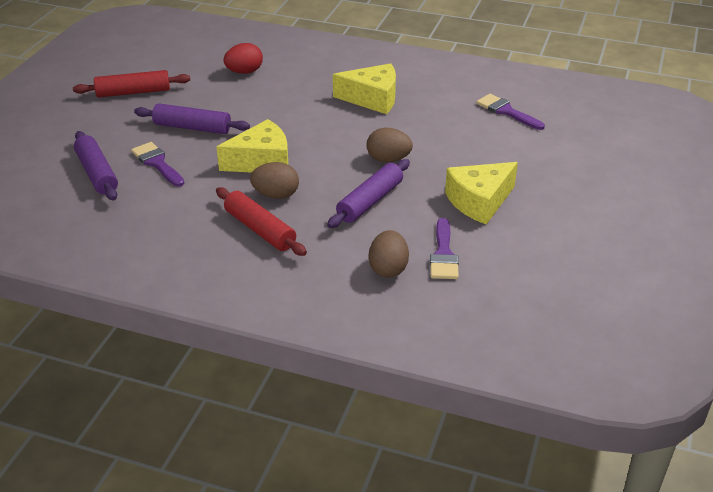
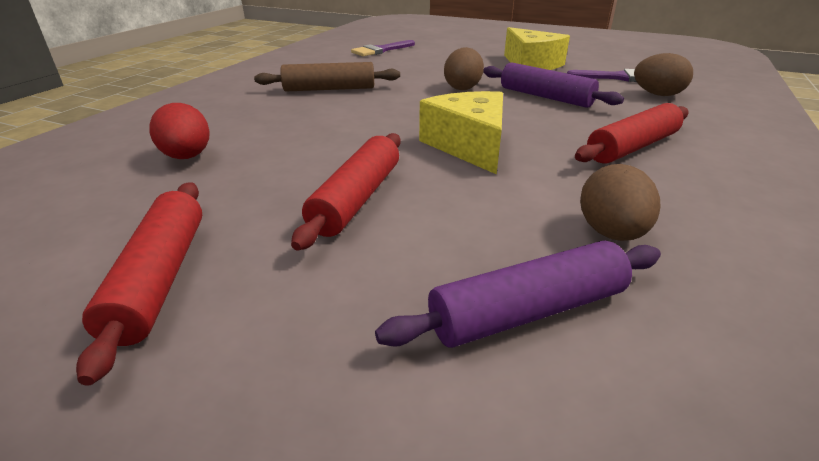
camera: 85 degrees left, 5 degrees down
(157, 163) = (478, 231): purple brush -> none
(192, 127) = (356, 199): purple rolling pin -> red rolling pin
(276, 195) = (549, 138): brown egg -> brown egg (611, 233)
(372, 99) = (329, 89): yellow cheese -> brown rolling pin

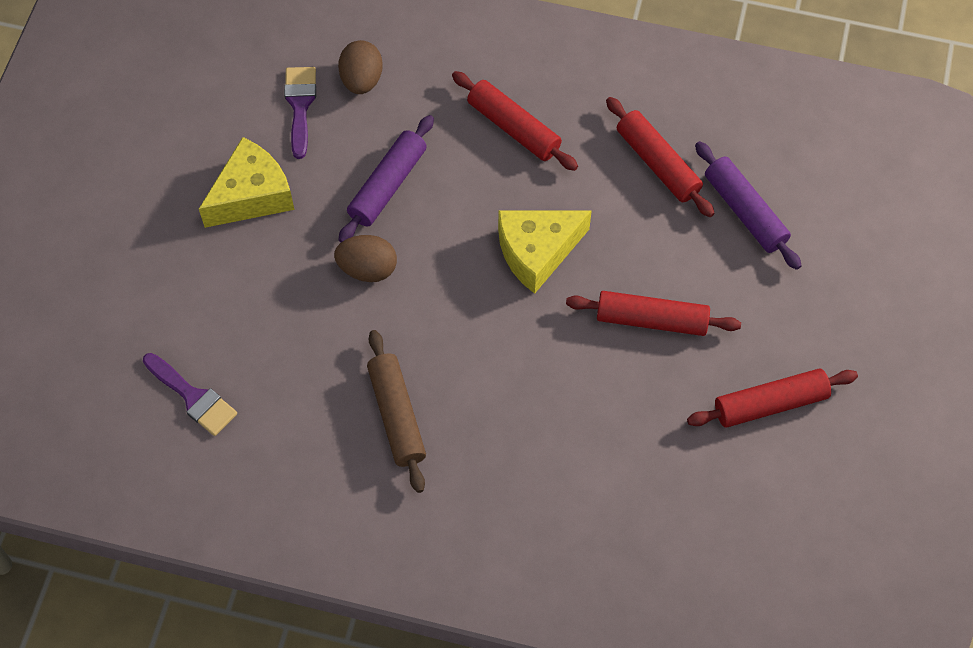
camera: 100 degrees left, 30 degrees up
(187, 157) = (612, 478): red egg -> none
(611, 233) = (657, 163): brown egg -> red rolling pin

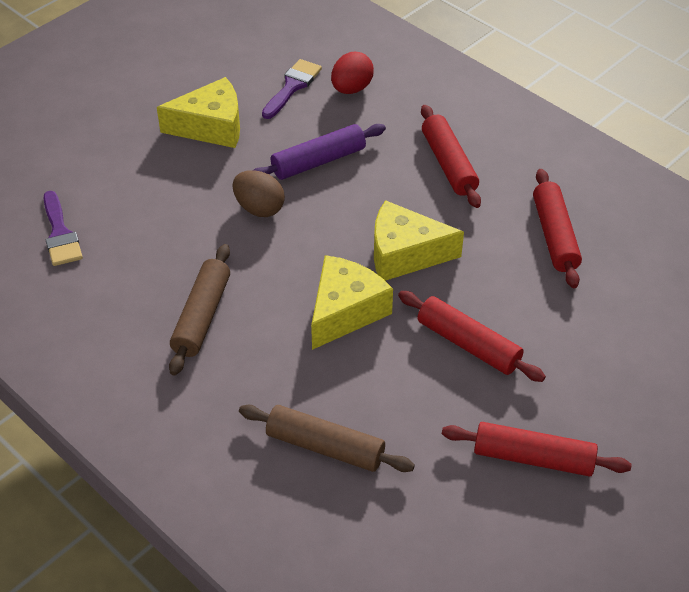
camera: 30 degrees right, 15 degrees down
(361, 80) = (351, 89): brown egg -> red egg
(523, 341) = (345, 311): none -> yellow cheese
(595, 487) = (325, 447): none -> brown rolling pin
(745, 211) = (610, 301): purple rolling pin -> none

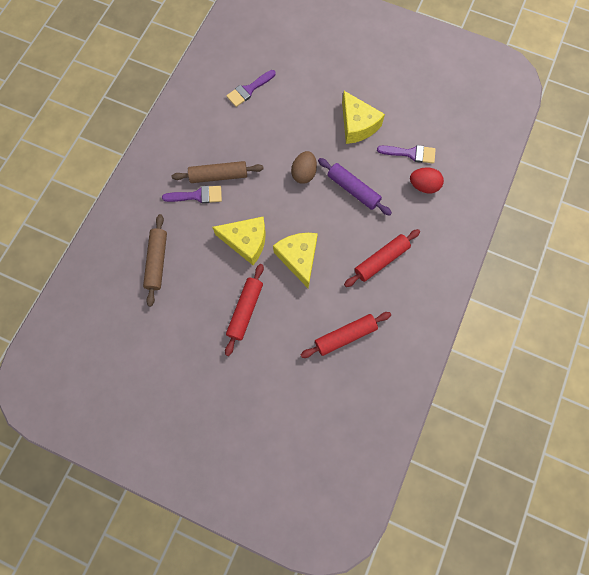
camera: 70 degrees right, 25 degrees up
(224, 355) = (197, 196): none -> purple brush
(533, 457) = (181, 363): red rolling pin -> none

